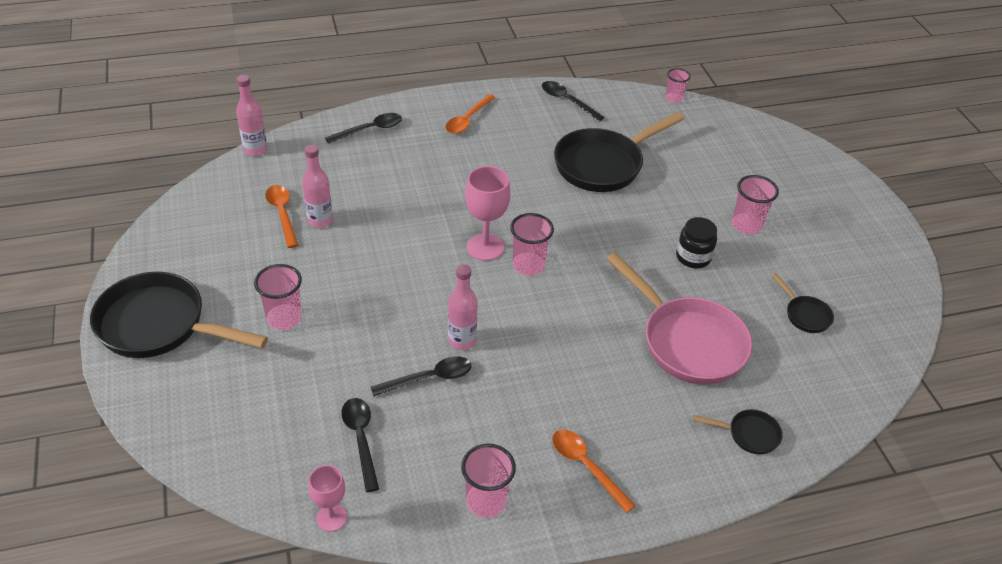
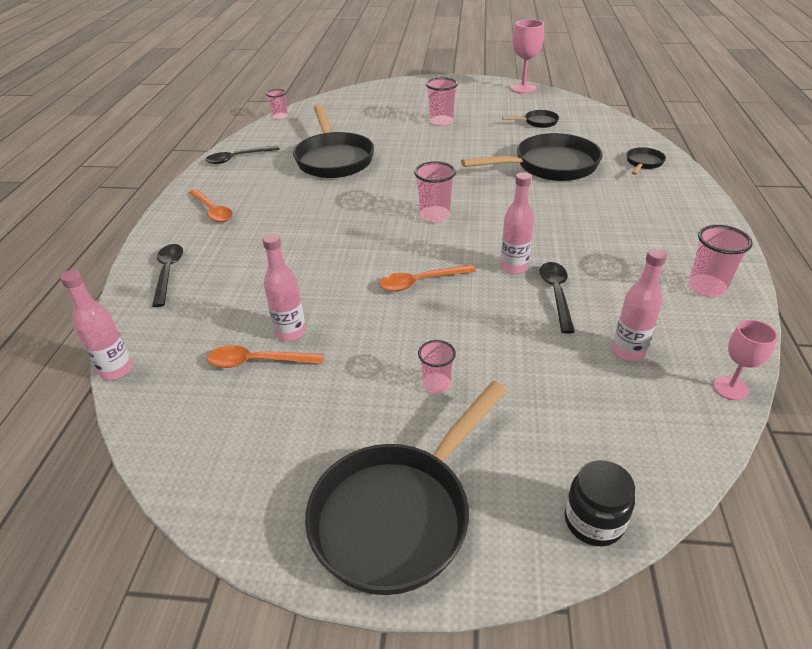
camera: 65 degrees left, 5 degrees down
(284, 318) = (436, 384): pink cup -> pink cup, size x0.65
(361, 439) = (628, 351): black spoon -> pink bottle
(485, 247) = (399, 233): pink goblet -> pink goblet (523, 88)
(586, 467) = (670, 232): orange spoon -> orange spoon (420, 282)
(687, 341) = (549, 166): pink pan -> black pan
(693, 257) = (463, 146): black jar -> black jar (593, 521)

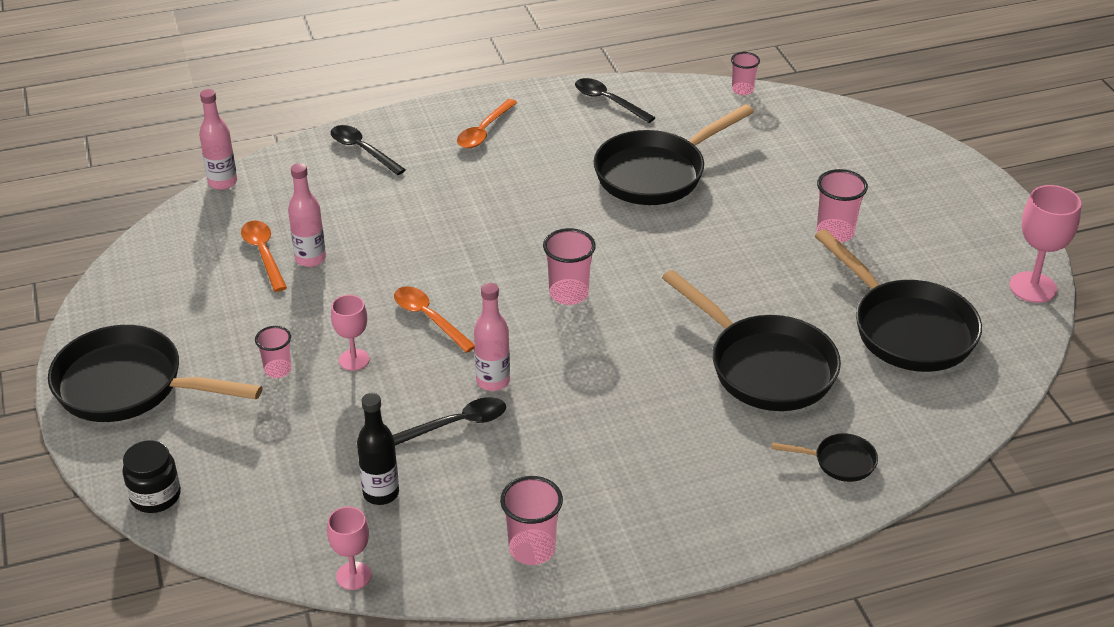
camera: 65 degrees right, 0 degrees up
(168, 273) = (362, 150): black spoon -> black spoon turned 105 degrees counterclockwise
(449, 333) = (354, 360): none -> pink goblet
(538, 122) = (907, 329): black pan -> black pan, size x2.21
(628, 351) = (381, 493): pink bottle -> black bottle

